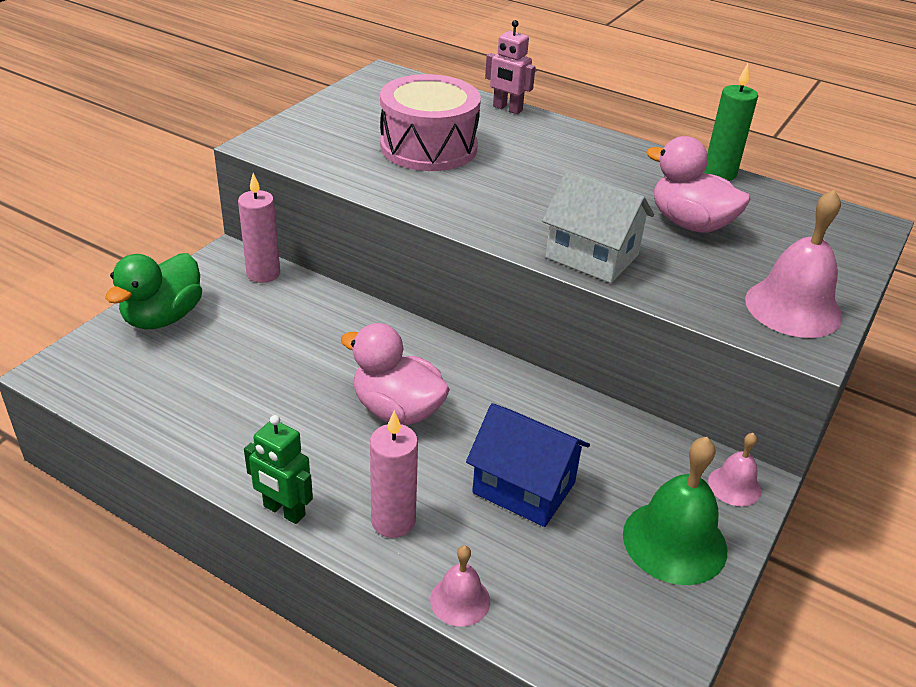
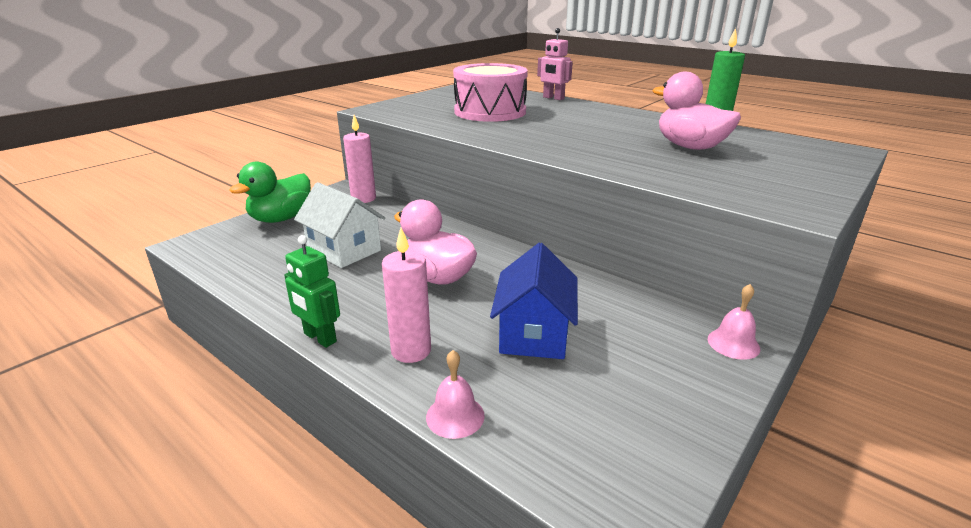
camera: 10 degrees right, 10 degrees down
(524, 488) = (534, 334): blue house -> blue house turned 60 degrees clockwise
(592, 256) = (605, 160): white house -> white house (344, 250)
(674, 541) = (673, 383): green bell -> none
(793, 308) = (784, 190): pink bell -> none

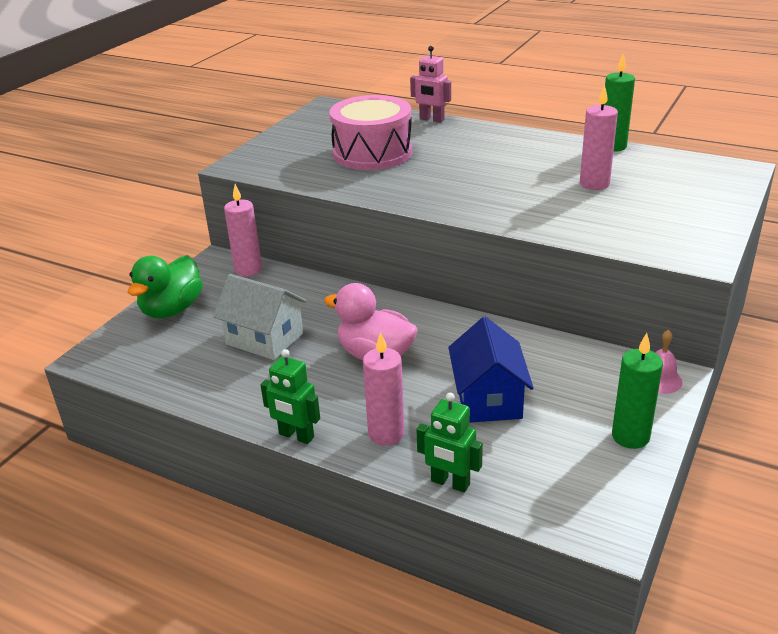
camera: 10 degrees left, 5 degrees up
(455, 416) = (450, 483): pink bell -> green robot
(687, 400) = (630, 436): none -> green candle
(690, 147) = (594, 184): pink duck -> pink candle

